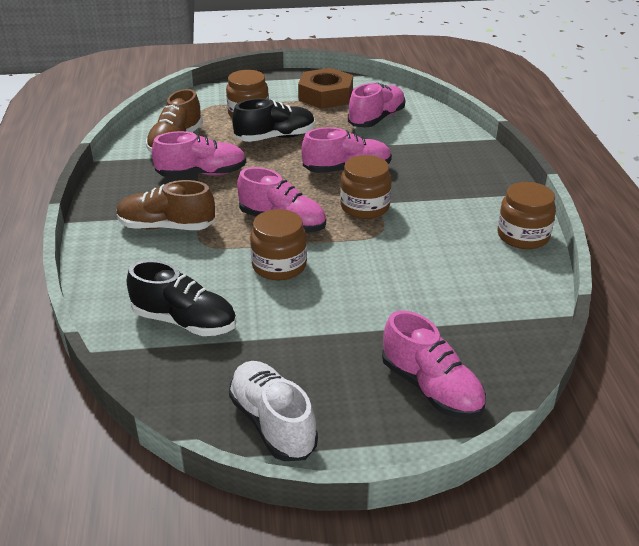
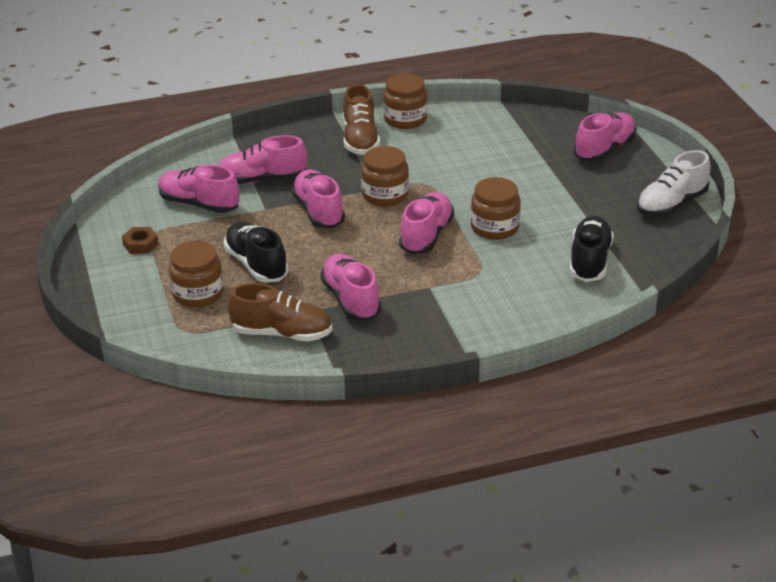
camera: 100 degrees left, 0 degrees up
(167, 227) = (459, 300): brown shoe -> brown shoe (360, 139)
(325, 96) = (140, 244): brown nut -> brown nut, size x0.49
(409, 147) = (262, 180): none -> pink shoe

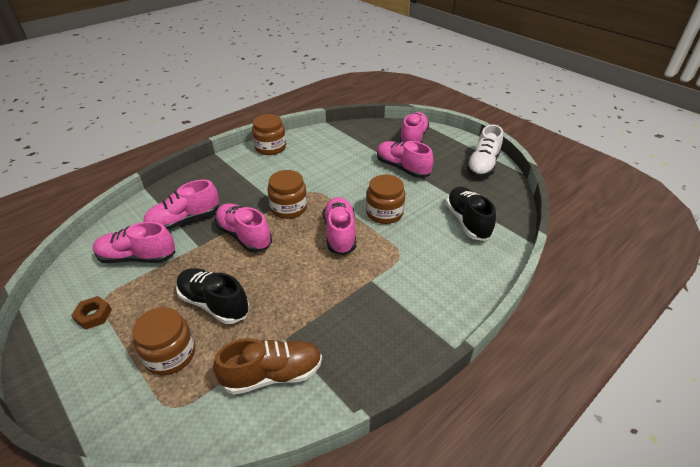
camera: 25 degrees left, 5 degrees up
(351, 300) = (315, 314): pink shoe -> pink shoe (402, 168)
(360, 139) = (246, 169): brown shoe -> none

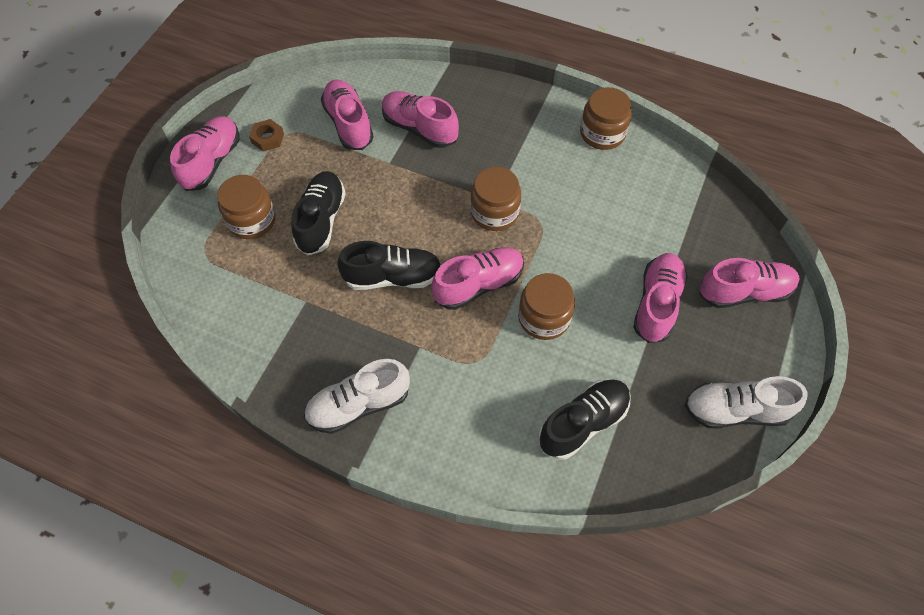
camera: 65 degrees right, 20 degrees up
(244, 236) = (425, 194): pink shoe -> pink shoe (212, 162)
(272, 374) = (262, 310): brown shoe -> none
(301, 276) = (392, 277): none -> black shoe
(402, 332) = (359, 404): none -> white shoe

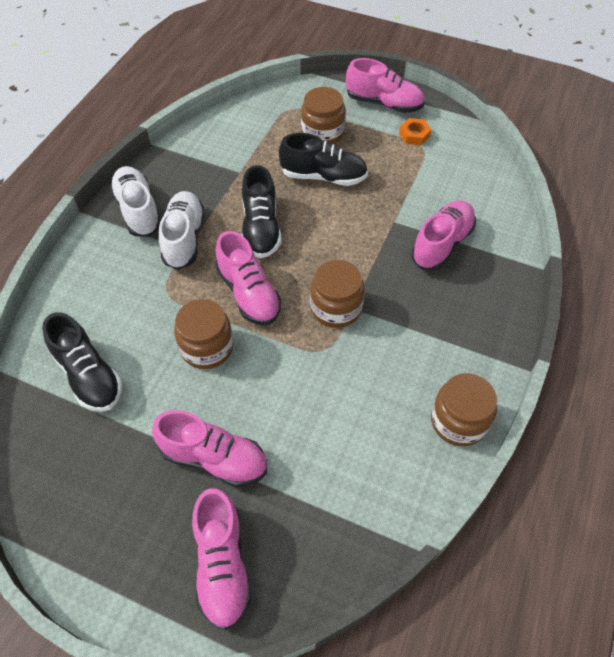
camera: 90 degrees right, 5 degrees down
(267, 138) = (414, 135): brown nut -> orange nut
(348, 124) = (440, 189): pink shoe -> none
(735, 410) = (73, 527): white shoe -> white shoe (184, 238)

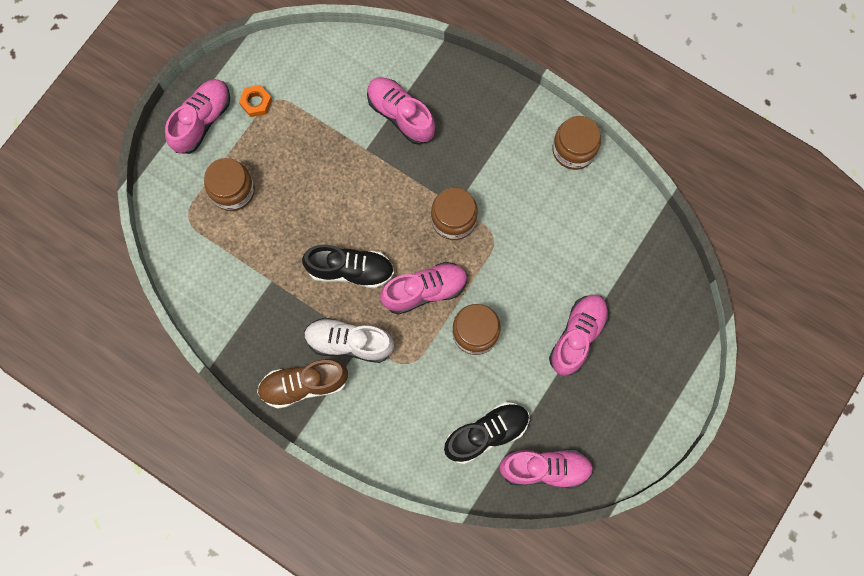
camera: 80 degrees left, 20 degrees up
(138, 211) = (304, 385): white shoe -> brown shoe
(222, 564) = (658, 338): pink shoe -> pink shoe (545, 469)
(323, 176) = (295, 201): black shoe -> none

